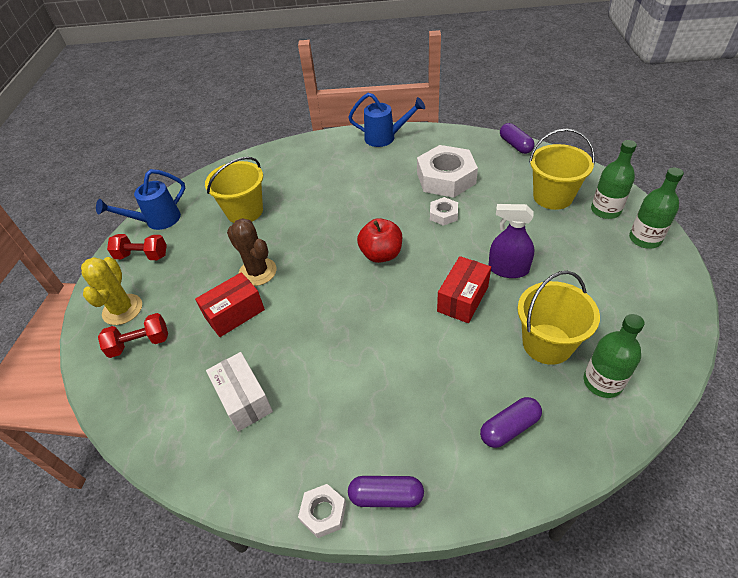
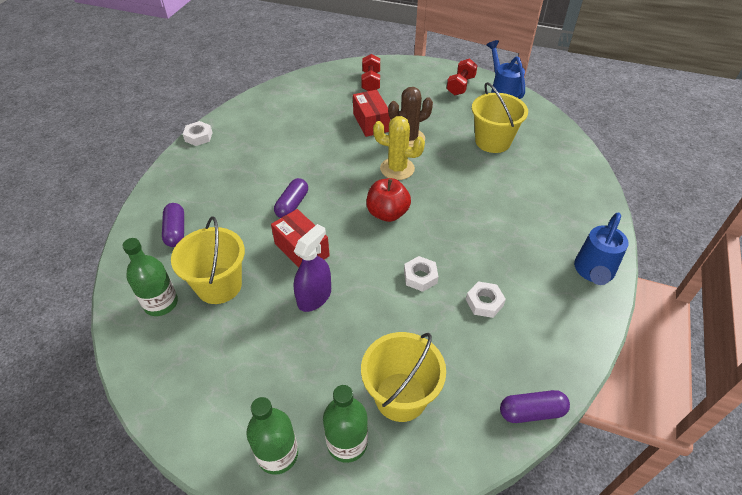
camera: 105 degrees right, 0 degrees up
(122, 309) = (407, 76): yellow cactus -> yellow cactus (397, 169)
(244, 399) = (295, 118): white box -> none
(386, 496) = (185, 162): purple capsule -> purple capsule (292, 205)
(446, 178) = (484, 302): white nut -> white nut, size x0.48

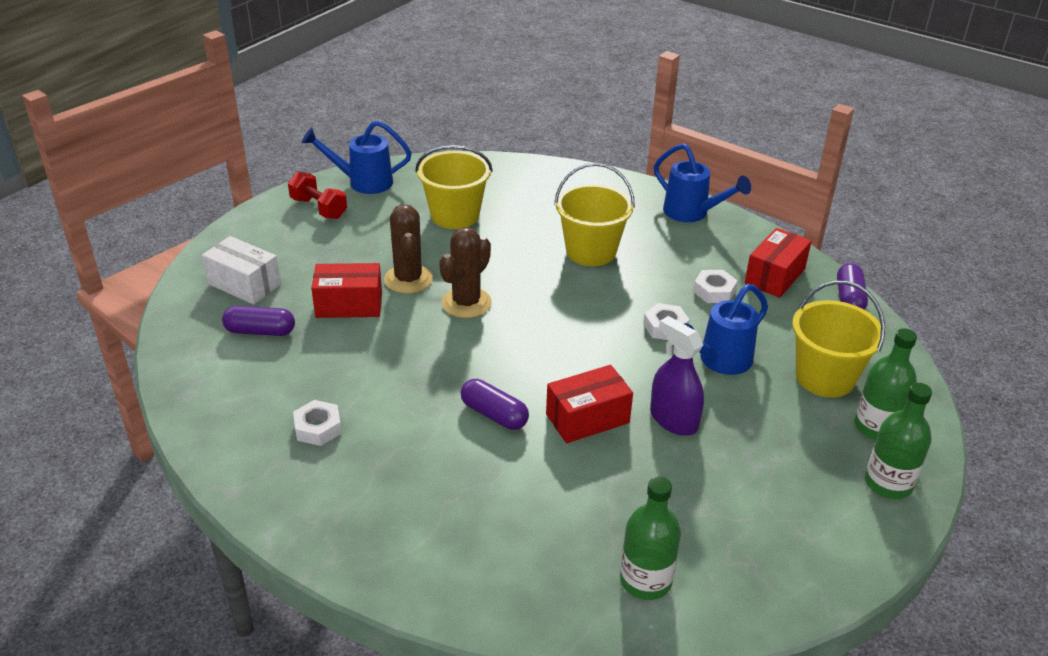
camera: 75 degrees left, 10 degrees down
(176, 231) = (497, 554): purple capsule -> purple capsule (260, 331)
(198, 137) = (257, 508): white nut -> white nut (318, 428)
(219, 285) = (629, 511): yellow bucket -> yellow bucket (591, 251)
(371, 82) = (244, 284): red dumbbell -> white box
(387, 213) = (549, 329): red apple -> none
(392, 316) = (719, 361): none -> blue watering can
(397, 169) = (466, 303): yellow cactus -> brown cactus
(532, 345) = (775, 276): none -> red box

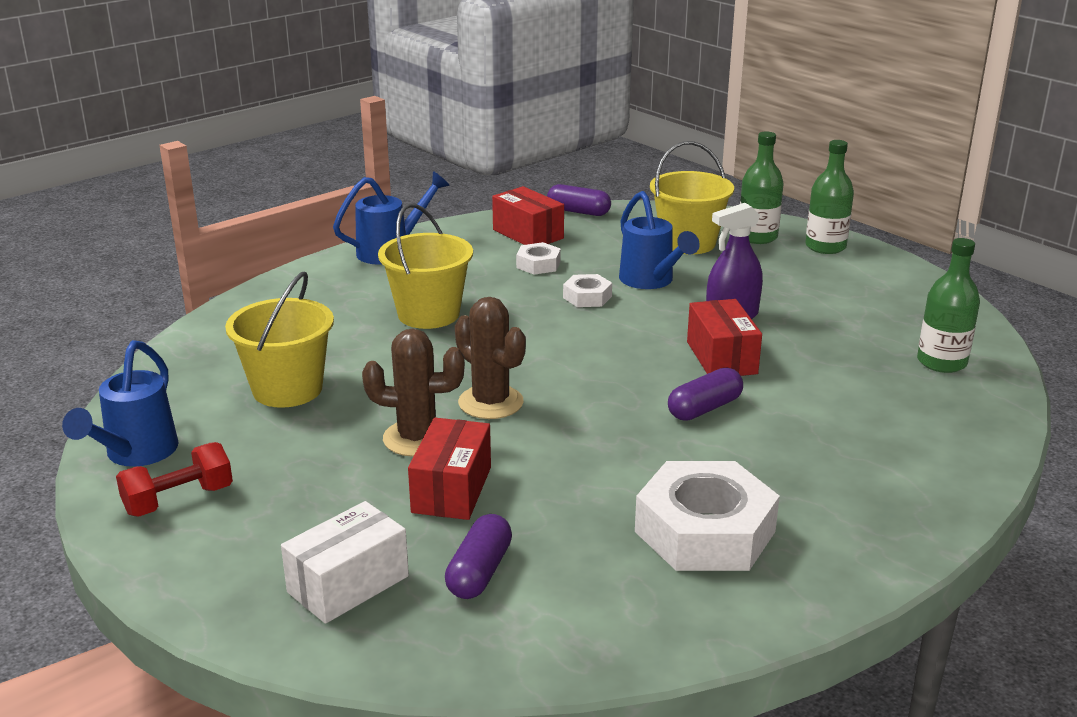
camera: 75 degrees left, 10 degrees down
(318, 428) = (704, 531): white nut -> white nut, size x2.08

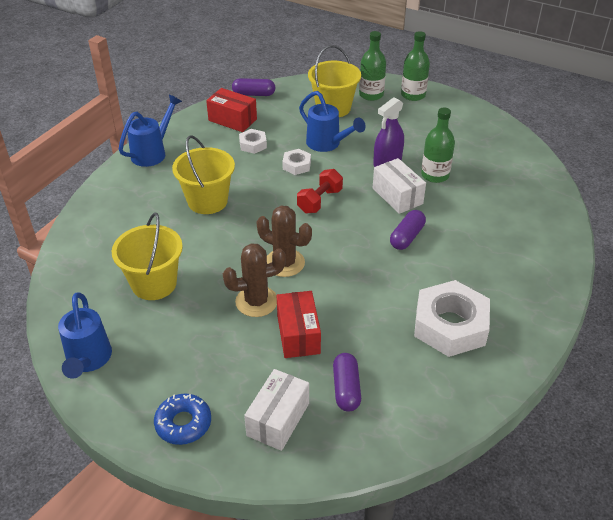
camera: 20 degrees left, 15 degrees up
(178, 500) = (139, 388): red dumbbell -> red dumbbell (320, 201)
(208, 555) = (183, 423): none -> blue donut
(721, 358) = (397, 196): red box -> white box
(941, 362) = (514, 172): green bottle -> green bottle (435, 175)

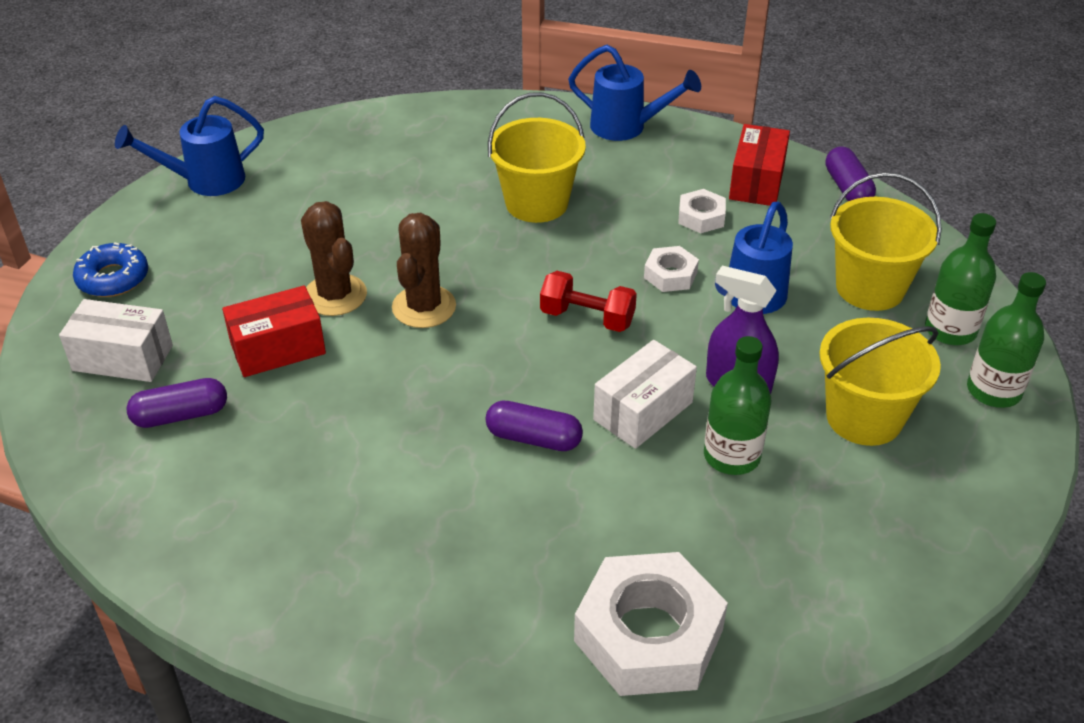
camera: 75 degrees right, 0 degrees up
(154, 284) = (348, 197): yellow bucket -> yellow bucket (864, 417)
(450, 325) = (328, 520): white nut -> white nut (648, 635)

